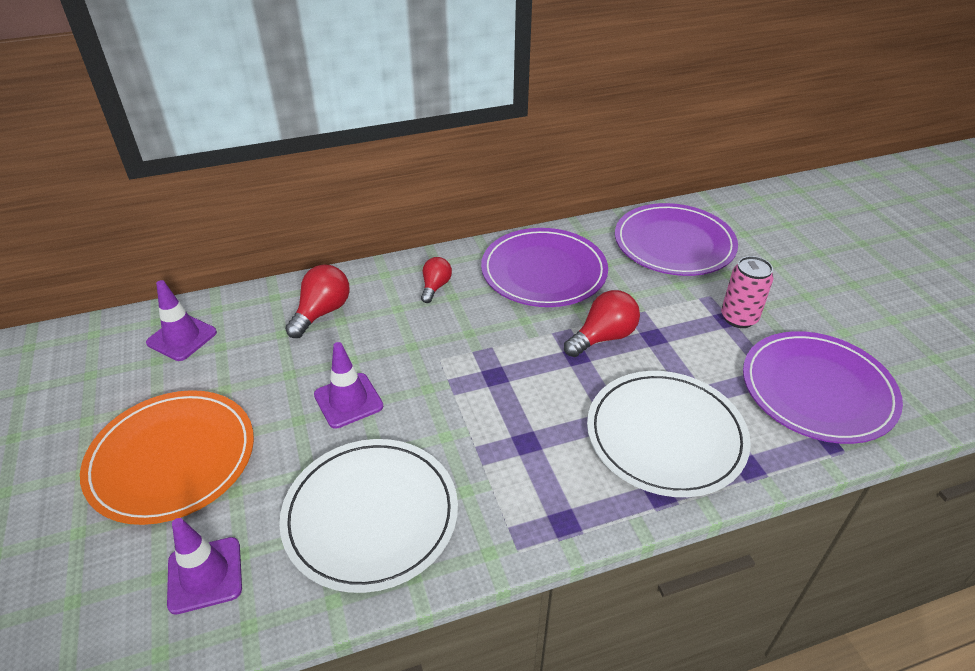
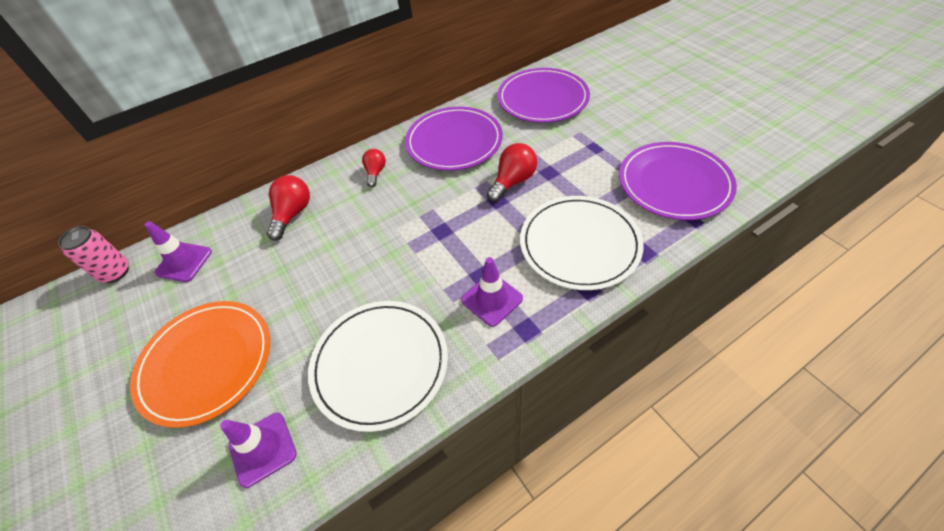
camera: 10 degrees left, 10 degrees up
(348, 400) = (335, 279): purple traffic cone -> purple traffic cone (492, 299)
(739, 318) = (604, 144): pink can -> pink can (115, 272)

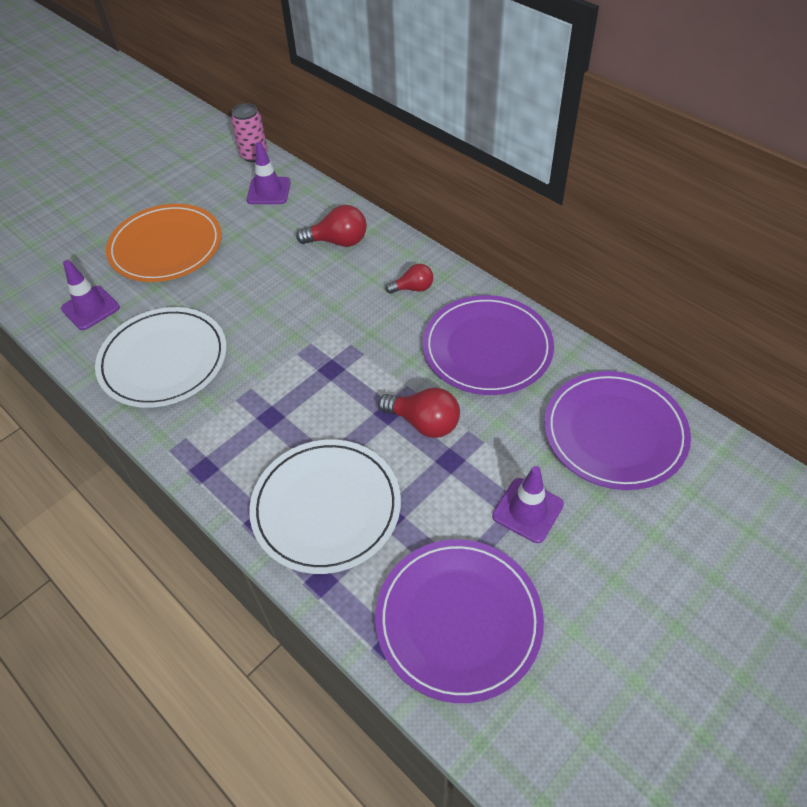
camera: 75 degrees right, 0 degrees up
(492, 299) = (240, 432): purple traffic cone -> purple traffic cone (527, 510)

